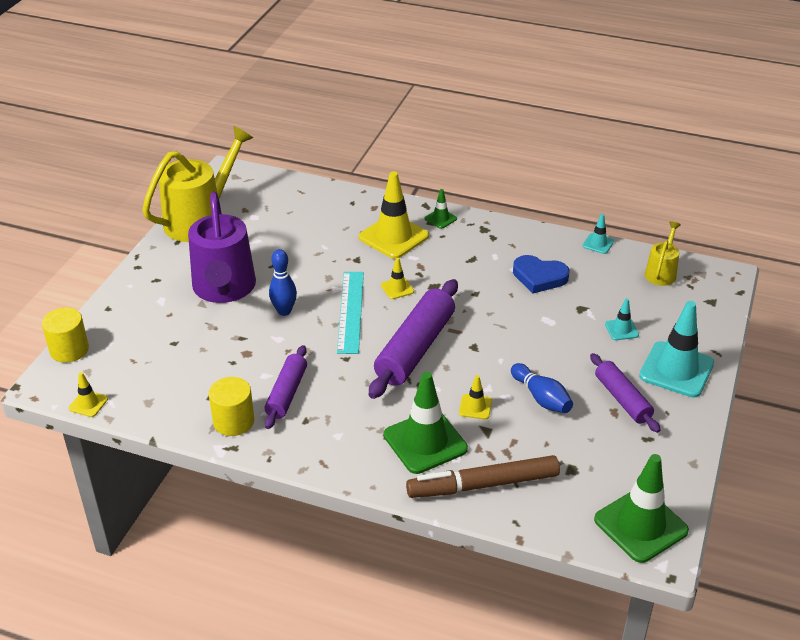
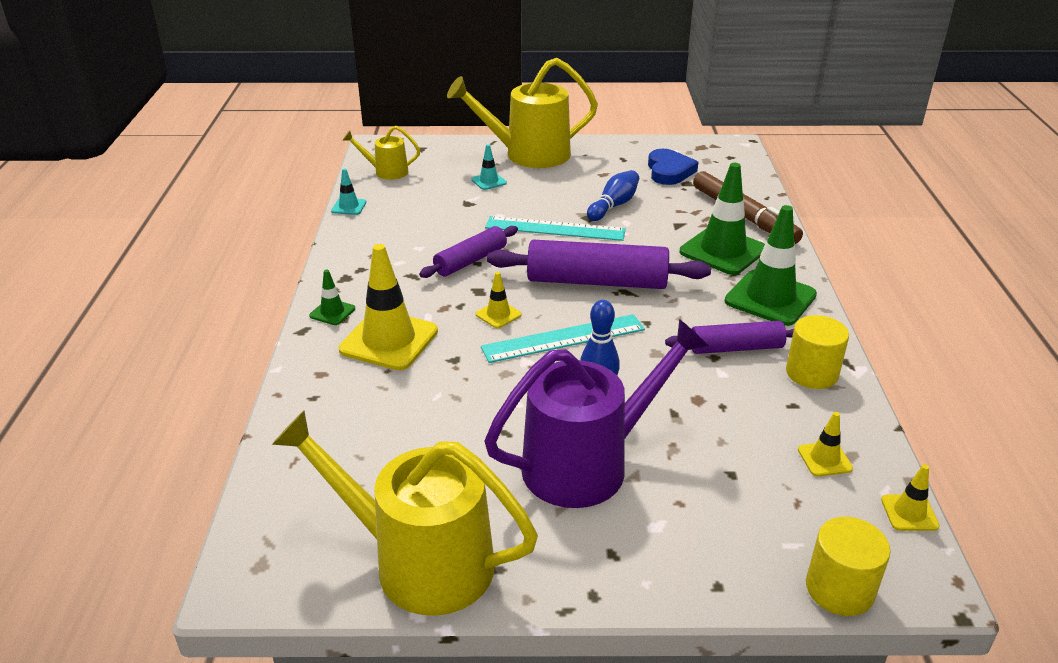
camera: 110 degrees left, 5 degrees down
(475, 407) = (654, 234): yellow traffic cone -> yellow traffic cone (824, 459)
(512, 348) = (555, 229): none -> turquoise ruler
(539, 277) = (426, 230): blue heart -> blue heart (669, 171)
(622, 399) = (584, 172): purple rolling pin -> purple rolling pin (470, 261)
(640, 525) = (717, 153): green traffic cone -> green traffic cone (770, 298)
(676, 370) = (528, 155): turquoise traffic cone -> yellow watering can

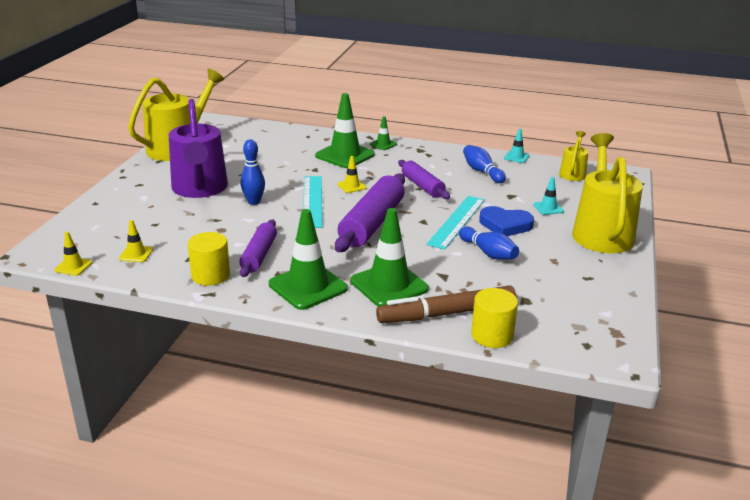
camera: 105 degrees right, 5 degrees down
(389, 340) = (345, 155): yellow traffic cone -> green traffic cone
(406, 225) = (482, 172): none -> blue bowling pin
(669, 171) = (554, 296): blue heart -> blue heart (505, 225)
(839, 589) = (58, 230): yellow cylinder -> yellow cylinder (492, 335)

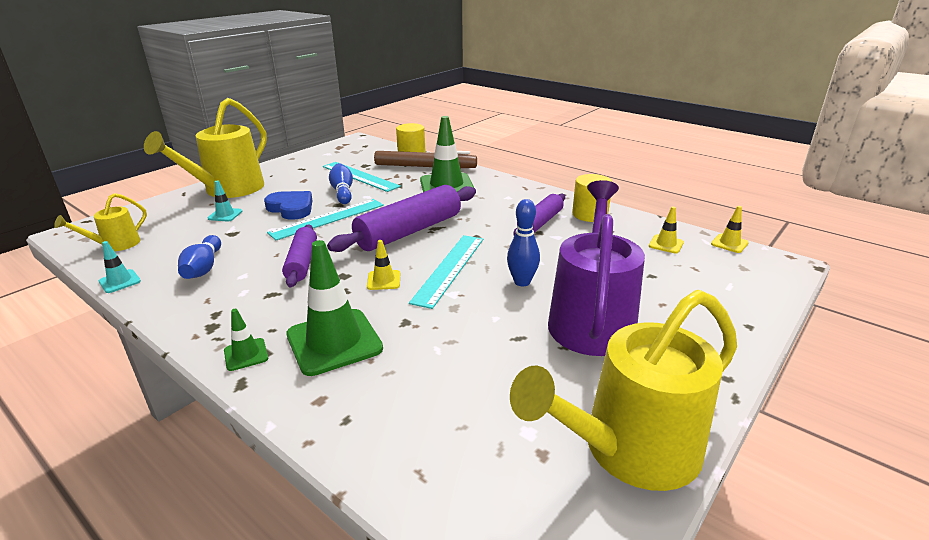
camera: 155 degrees left, 0 degrees up
(308, 286) = (510, 194): green traffic cone -> none
(503, 279) = (360, 176): none -> turquoise ruler

